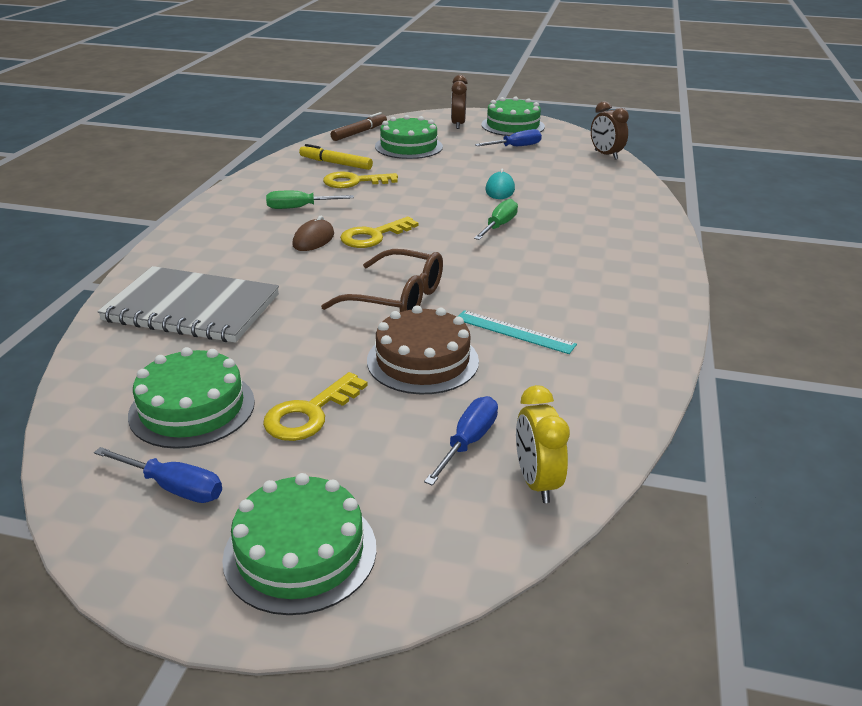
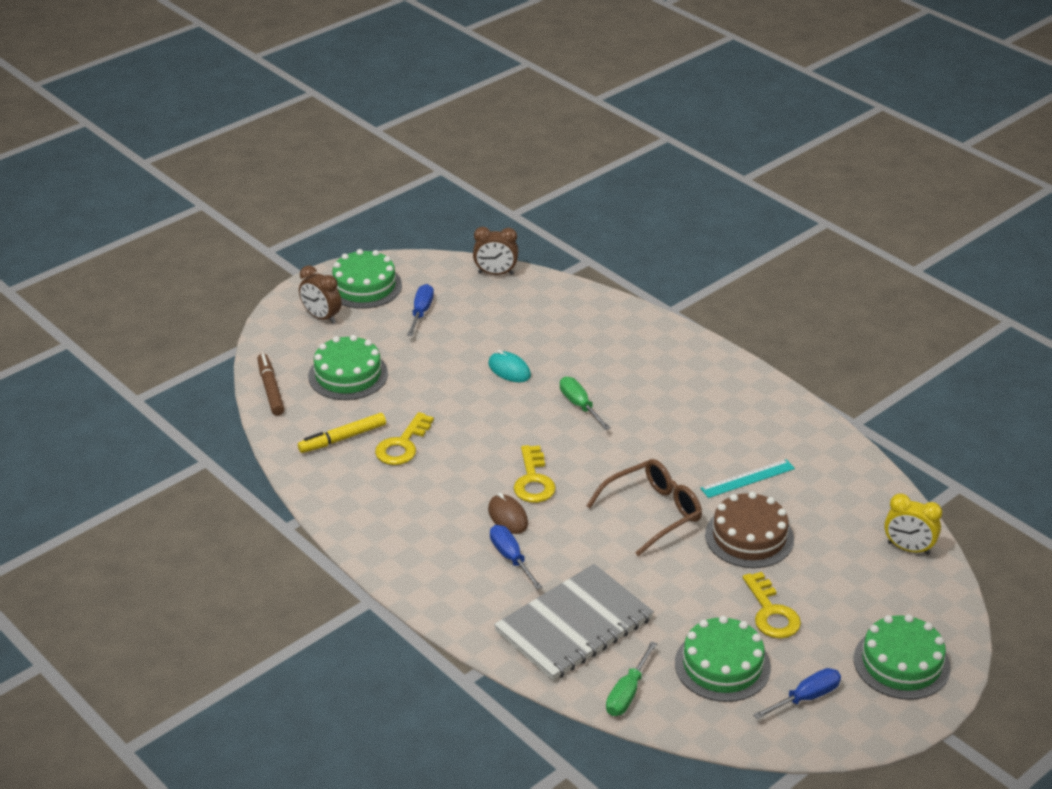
camera: 55 degrees left, 5 degrees up
(299, 208) = (430, 500): green screwdriver -> green screwdriver (627, 693)
(468, 442) = (853, 557): blue screwdriver -> blue screwdriver (511, 558)

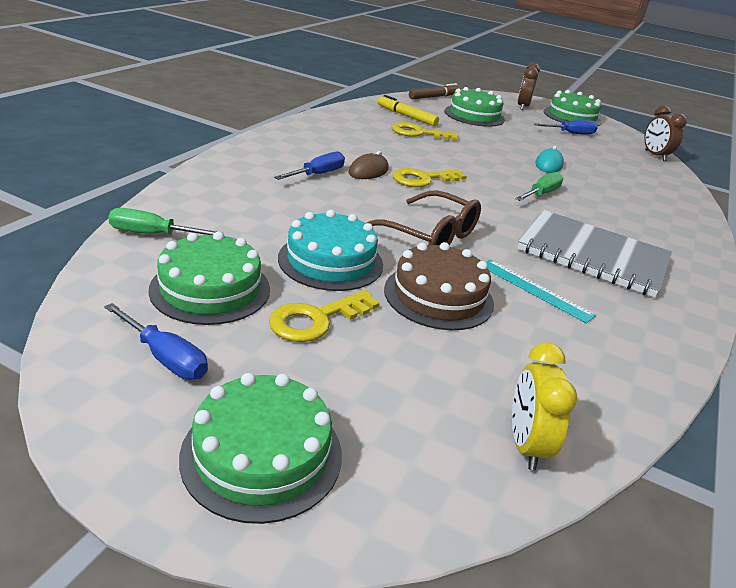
camera: 65 degrees right, 5 degrees down
(574, 625) = (243, 204): grey notebook -> grey notebook (592, 256)
(688, 586) = (330, 261): none -> turquoise cake

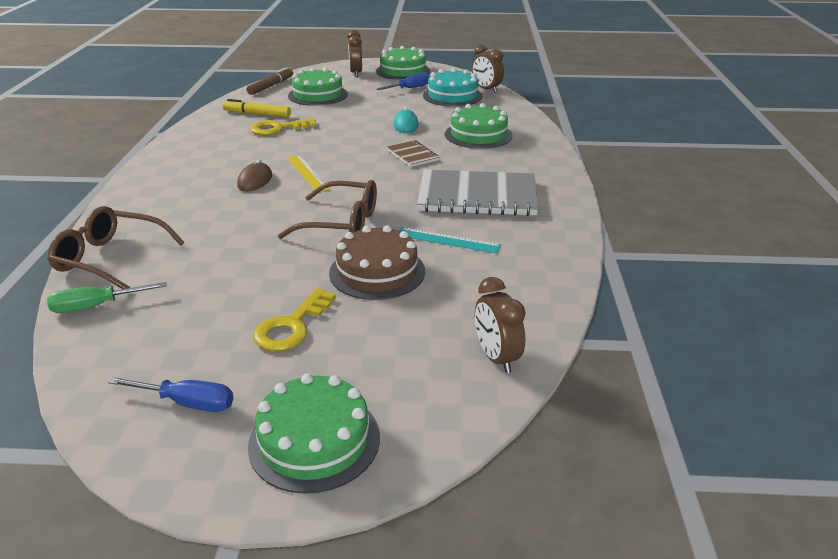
camera: 20 degrees left, 0 degrees up
(195, 197) = (110, 259): none -> brown glasses
(210, 289) = (185, 334): green cake -> green cake (478, 135)
(317, 174) = (210, 199): blue screwdriver -> none
(330, 261) = (272, 274): turquoise cake -> turquoise cake (452, 96)
(423, 179) = (307, 173): yellow key -> yellow ruler
(526, 444) = (496, 358): yellow clock -> brown clock
(541, 194) = (412, 155): green screwdriver -> brown notebook

